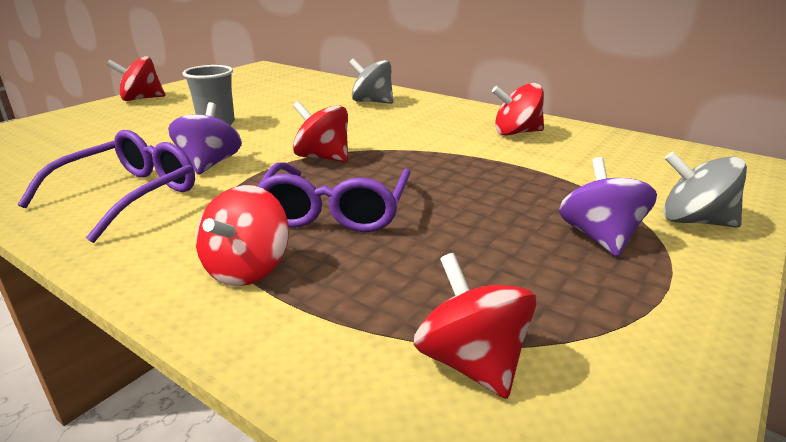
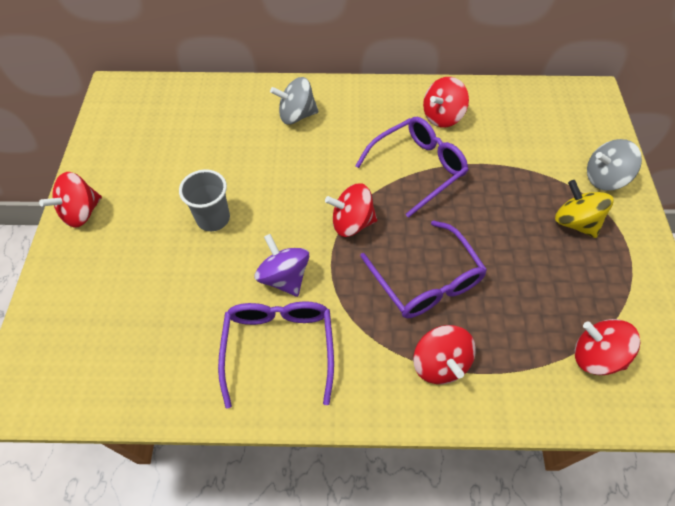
camera: 35 degrees left, 30 degrees up
(441, 150) = (417, 168): none -> purple glasses
(600, 237) = (575, 222): purple spinning top -> yellow spinning top

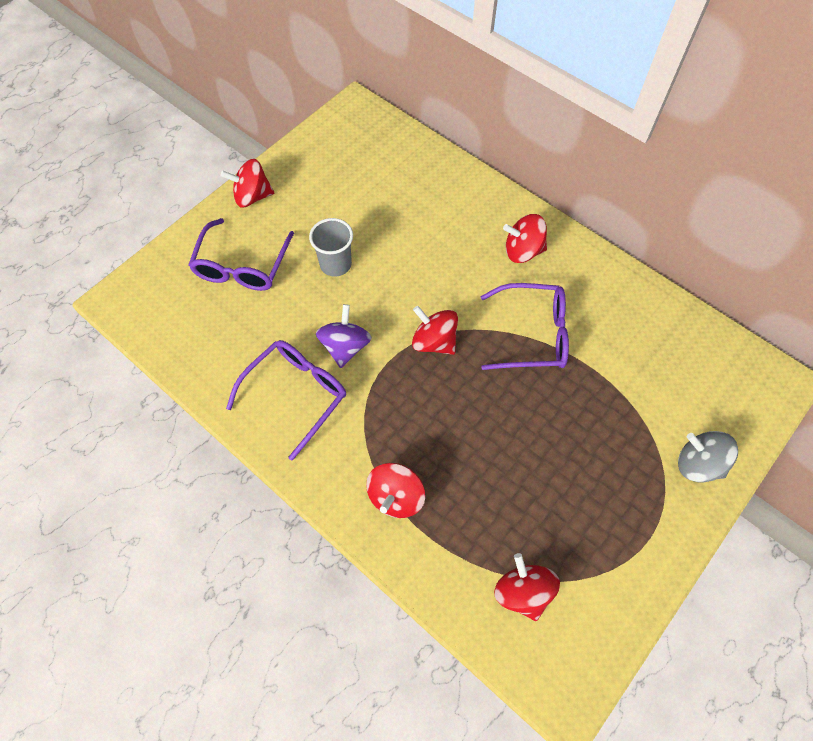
camera: 40 degrees right, 5 degrees up
(296, 115) = (475, 220): grey spinning top -> none
(426, 281) = (447, 430): purple glasses -> purple glasses (242, 266)
(442, 116) = (602, 304): red spinning top -> red spinning top (523, 251)
(575, 222) = (625, 479): yellow spinning top -> none

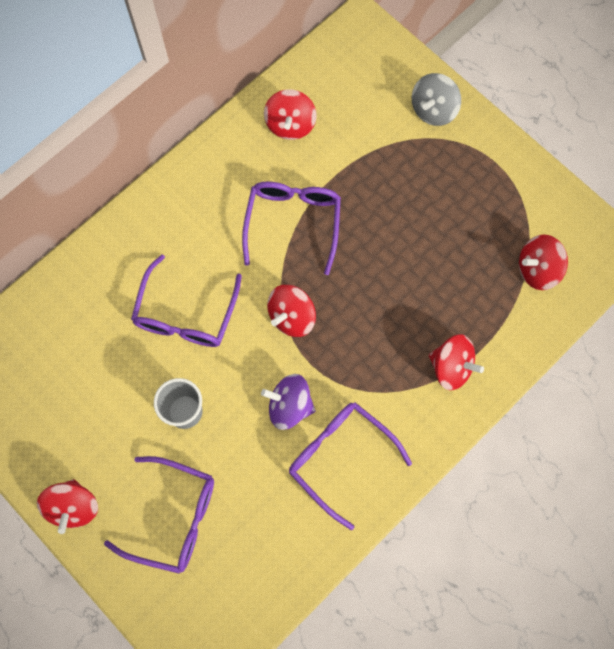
camera: 85 degrees left, 10 degrees up
(426, 256) = (186, 314): none -> purple glasses
(523, 251) = (192, 216): red spinning top -> red spinning top (290, 125)

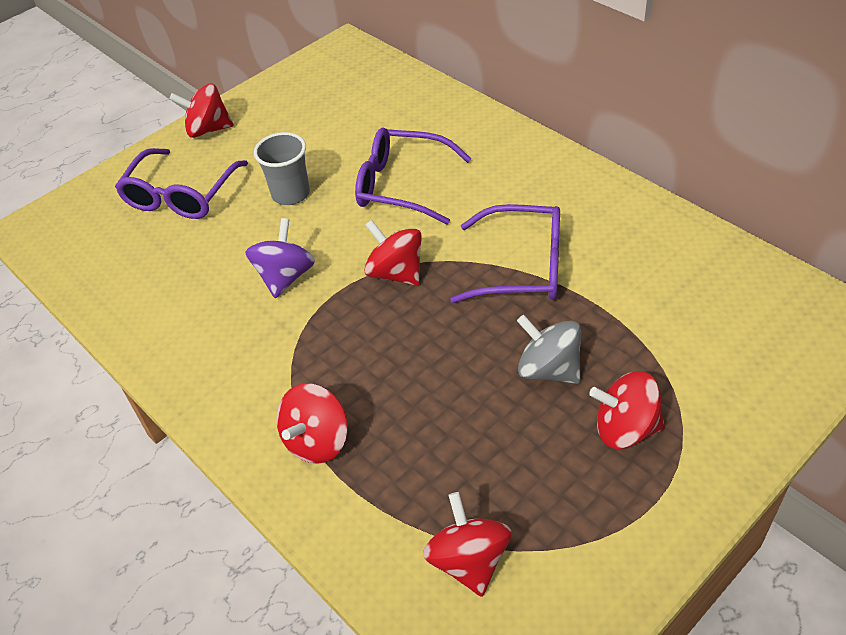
camera: 95 degrees right, 25 degrees down
(290, 125) = (664, 256): red spinning top -> red spinning top (625, 428)
(340, 458) = (215, 326): purple glasses -> none
(433, 110) = (731, 416): grey spinning top -> grey spinning top (548, 369)

